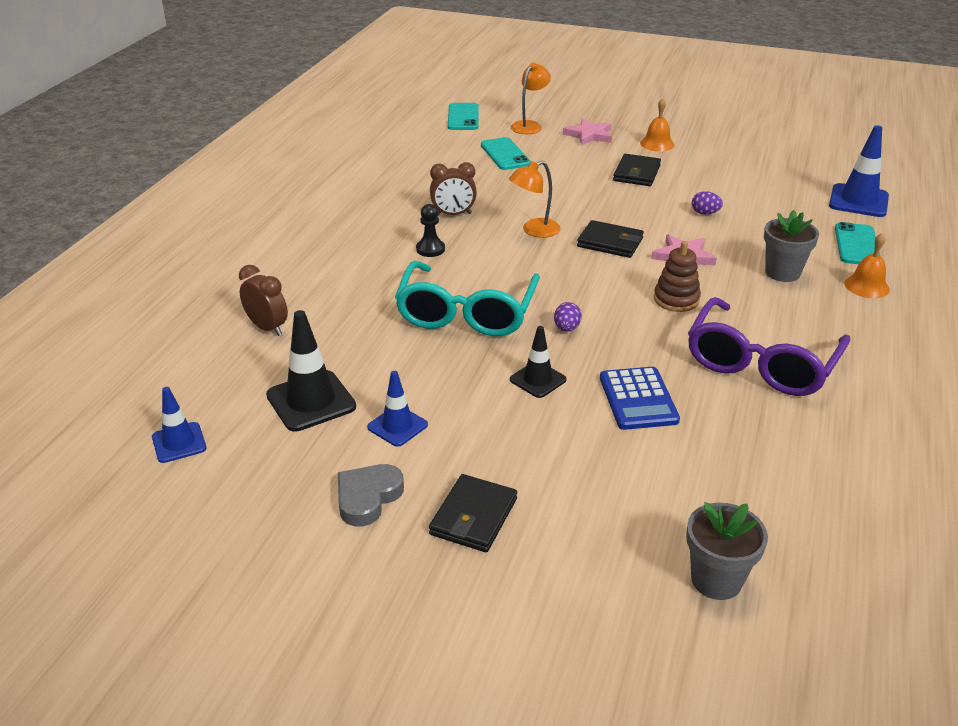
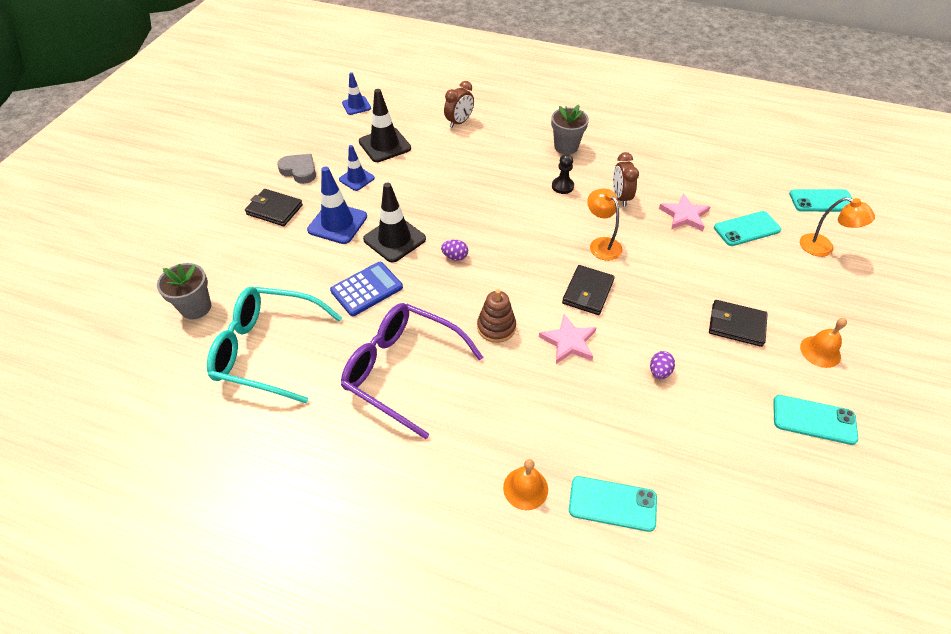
camera: 90 degrees right, 15 degrees up
(466, 313) = (475, 205): turquoise glasses -> turquoise glasses (267, 350)
(538, 380) = (394, 239): black traffic cone -> black traffic cone, size x1.62
(589, 135) = (819, 294): pink star -> pink star (684, 215)
(638, 399) = (367, 289): blue calculator -> blue calculator turned 150 degrees clockwise
(730, 156) = (814, 420): none -> turquoise phone
(782, 273) = (546, 417): grey flower pot -> grey flower pot (566, 147)
(858, 201) = (726, 538): blue traffic cone -> blue traffic cone (337, 223)

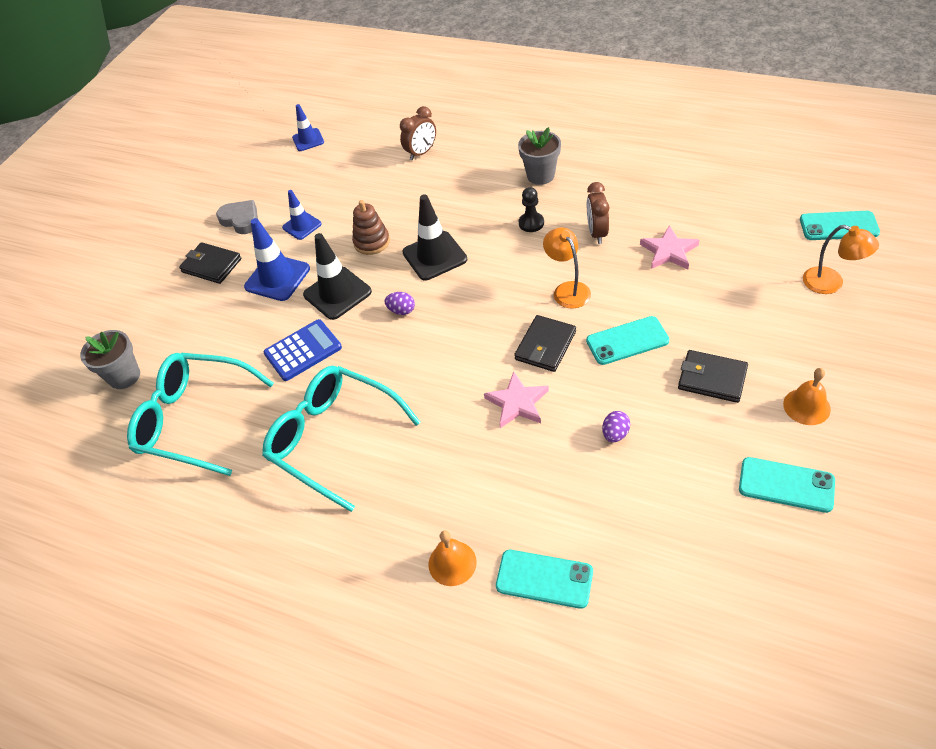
camera: 10 degrees right, 0 degrees up
(384, 145) = (335, 185): black traffic cone -> black traffic cone (434, 256)
(402, 370) = (333, 438): purple glasses -> turquoise glasses
(496, 327) = (439, 389): brown stacking toy -> brown stacking toy (372, 242)
(746, 229) = (741, 264): turquoise phone -> turquoise phone (627, 341)

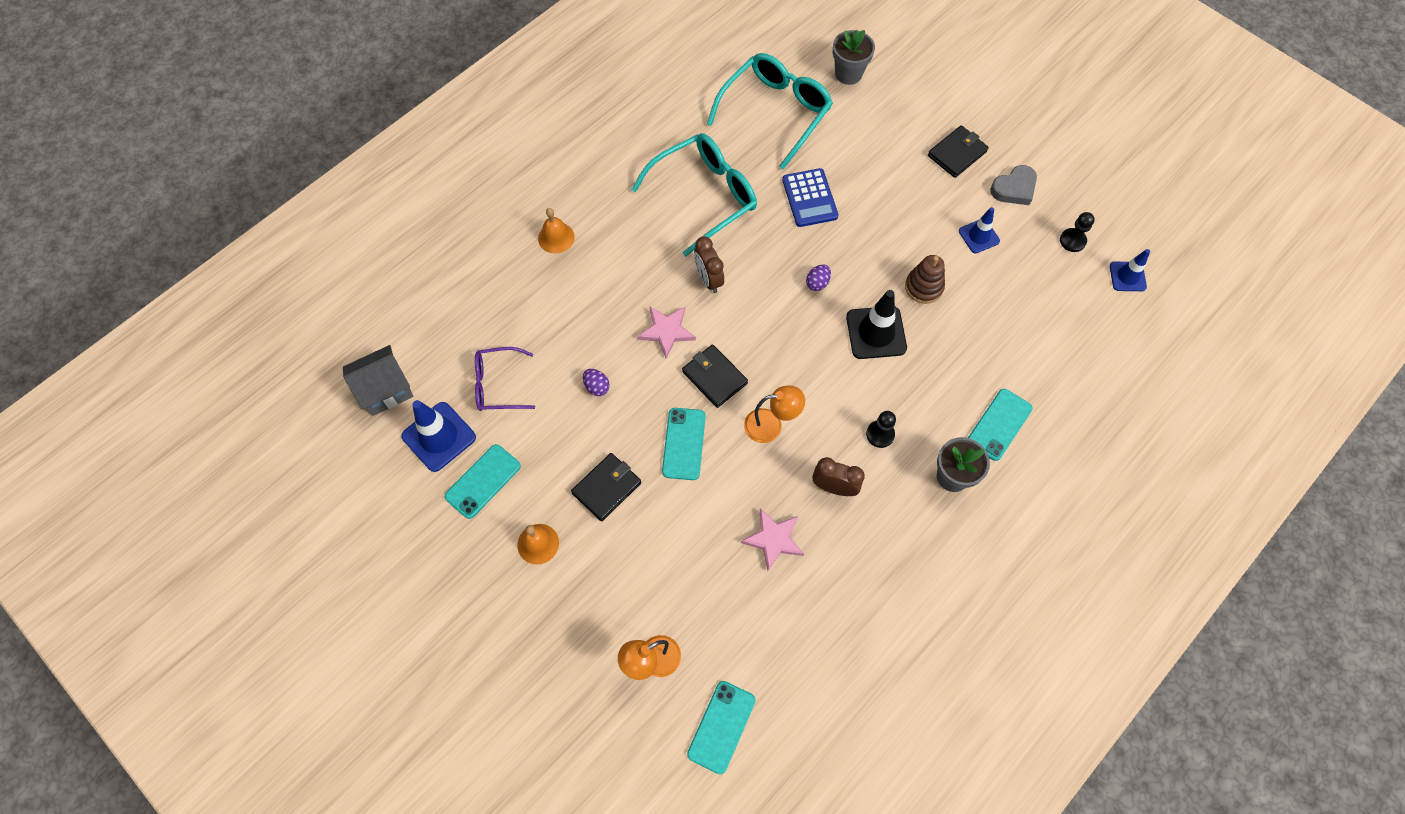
camera: 105 degrees right, 15 degrees up
(277, 278) = (912, 200): blue traffic cone -> blue traffic cone (439, 437)
(285, 174) = (1072, 241): none -> black pawn
(337, 293) = (866, 240): black traffic cone -> none
(421, 153) = (1050, 376): brown clock -> brown clock (708, 279)
(544, 579) = (511, 287): turquoise phone -> turquoise phone (999, 424)
(672, 528) = (498, 384): none -> purple glasses
(761, 651) = (385, 389): none -> grey house

